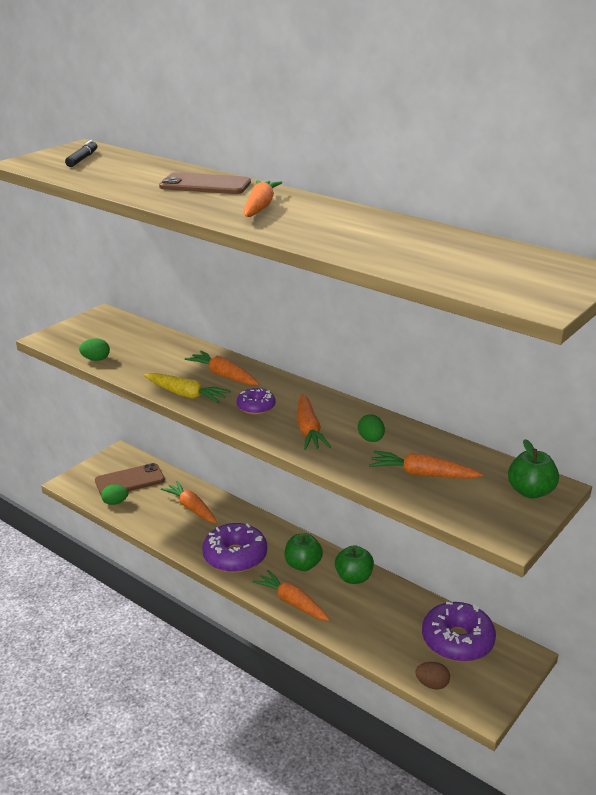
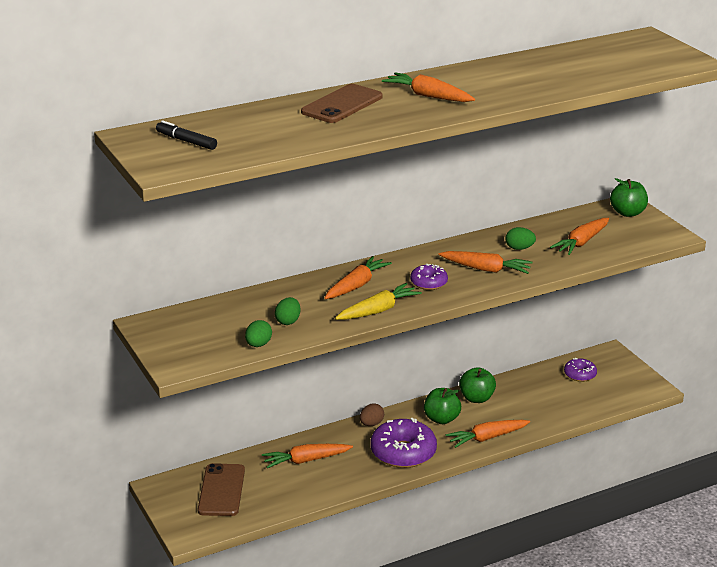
camera: 65 degrees left, 0 degrees up
(115, 502) = (255, 508): green egg -> green egg (288, 321)
(223, 375) = (356, 285): orange carrot -> orange carrot turned 150 degrees clockwise
(432, 684) = (618, 400): brown egg -> brown egg (371, 424)
(457, 641) = (580, 375): purple donut -> purple donut, size x0.54

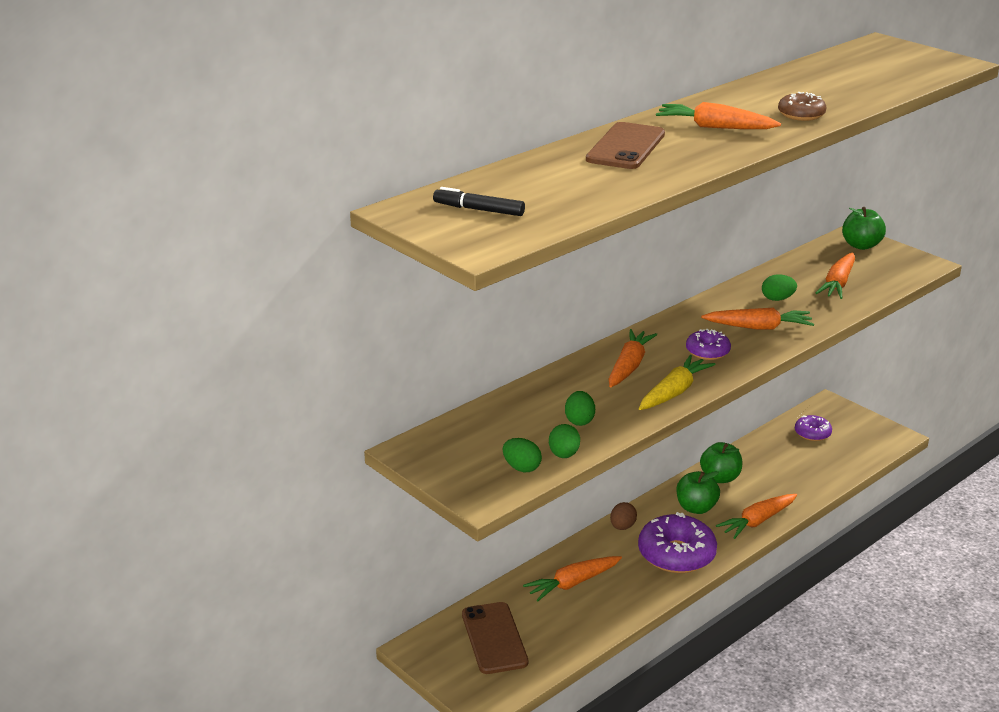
camera: 15 degrees left, 0 degrees up
(220, 349) = (521, 468): none -> green egg
(509, 93) = (801, 115): none -> brown donut

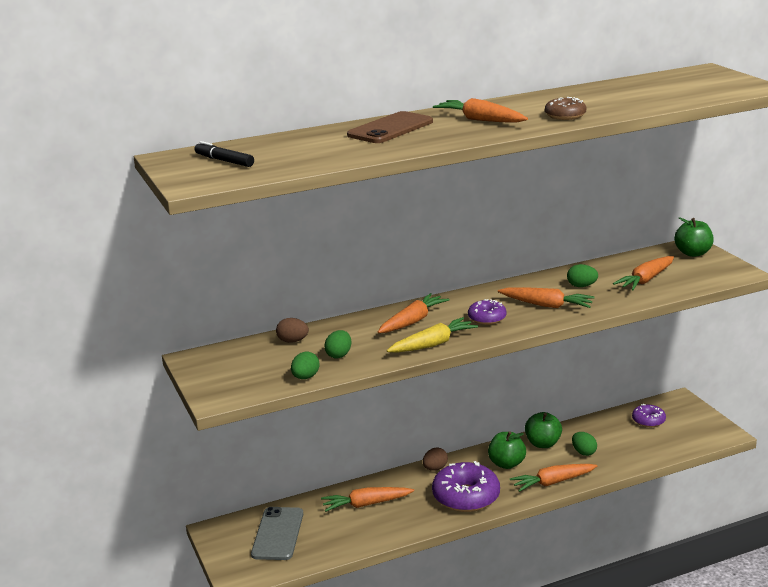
camera: 20 degrees right, 5 degrees down
(494, 638) = (277, 534): brown phone -> grey phone
(511, 410) = (292, 341): none -> brown egg
(521, 468) = (265, 382): green egg -> green egg (583, 452)

